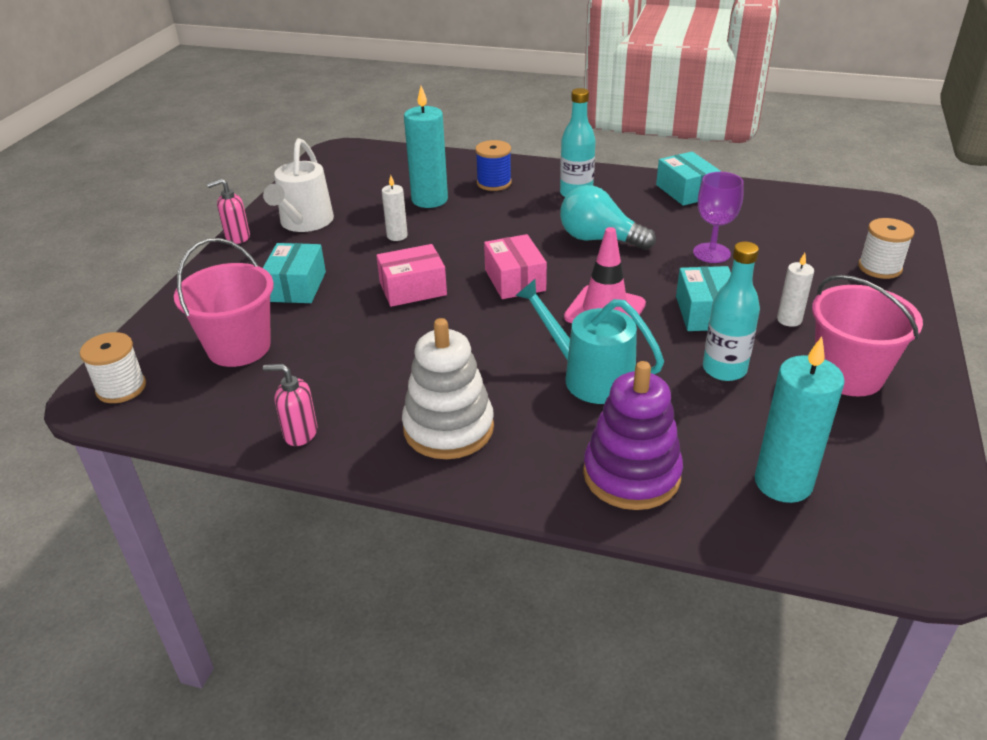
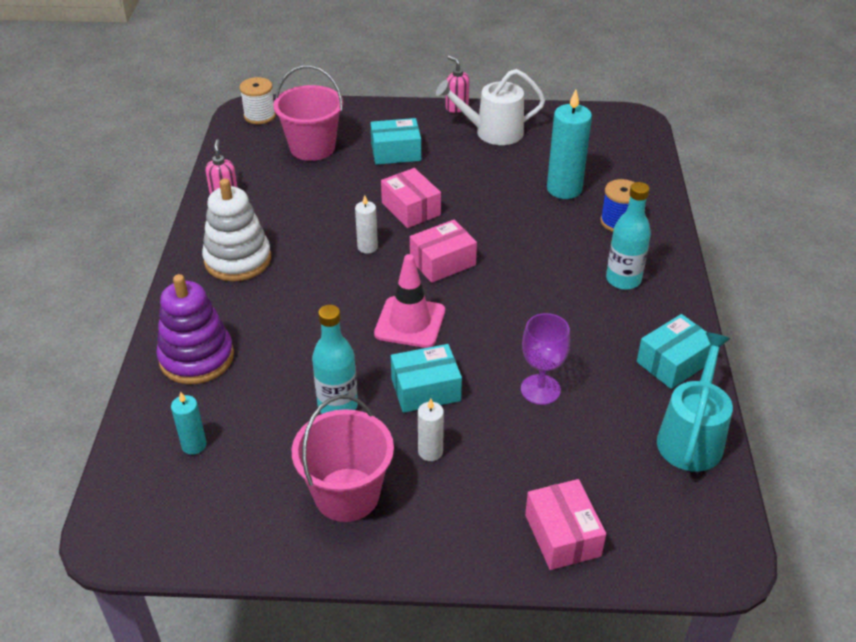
camera: 75 degrees right, 5 degrees up
(397, 236) = (491, 184): white candle -> white candle (367, 247)
(590, 377) = (310, 324): turquoise watering can -> turquoise watering can (691, 437)
(599, 239) = (535, 306): turquoise light bulb -> none
(783, 483) = (194, 445): turquoise candle -> turquoise candle, size x0.54
(879, 268) = (562, 535): white spool -> pink box

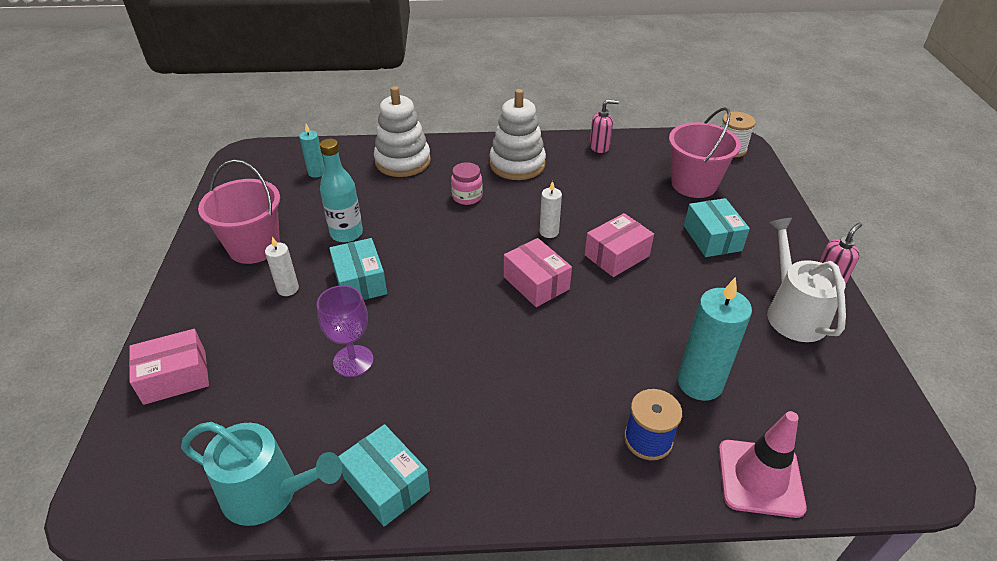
camera: 85 degrees right, 0 degrees up
(196, 358) = (403, 161): purple stacking toy -> white stacking toy
(290, 303) = (467, 197): none -> pink jar
(410, 322) = (446, 266): pink traffic cone -> pink traffic cone (760, 478)
(623, 280) = (531, 440): turquoise bottle -> none

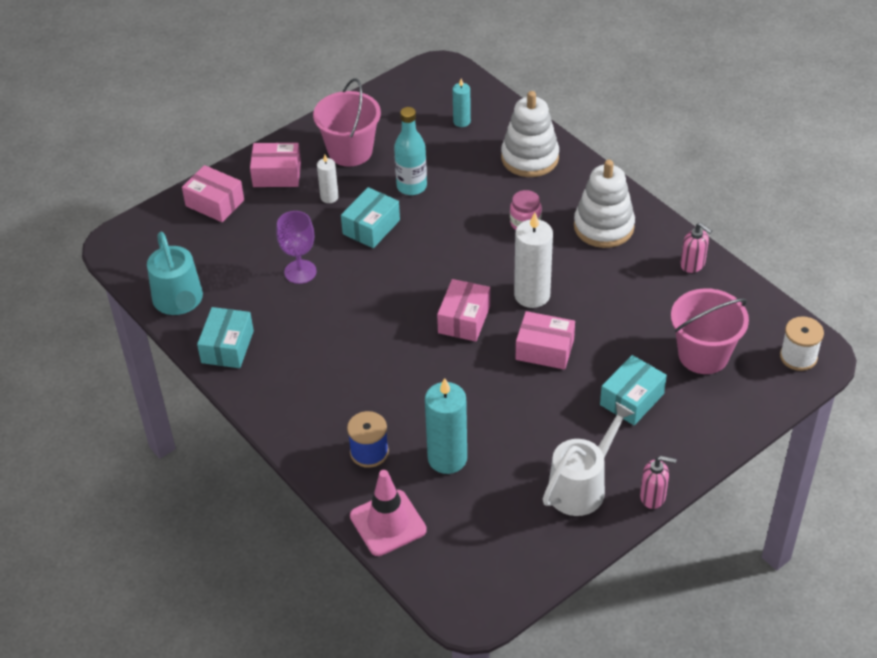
camera: 55 degrees right, 5 degrees up
(208, 308) = (277, 174): none -> pink box
(549, 232) = (532, 295): white candle -> white candle, size x1.86

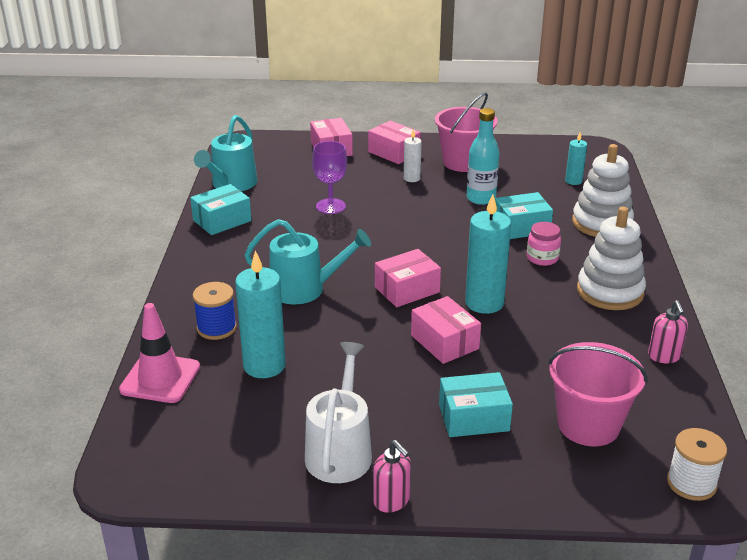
camera: 40 degrees right, 15 degrees down
(371, 227) = (417, 206): turquoise box -> turquoise box (521, 227)
(387, 370) = (304, 289): none -> turquoise watering can
(532, 295) = (484, 303): white candle -> turquoise candle
(581, 486) = (340, 451): white watering can -> white watering can turned 75 degrees counterclockwise

